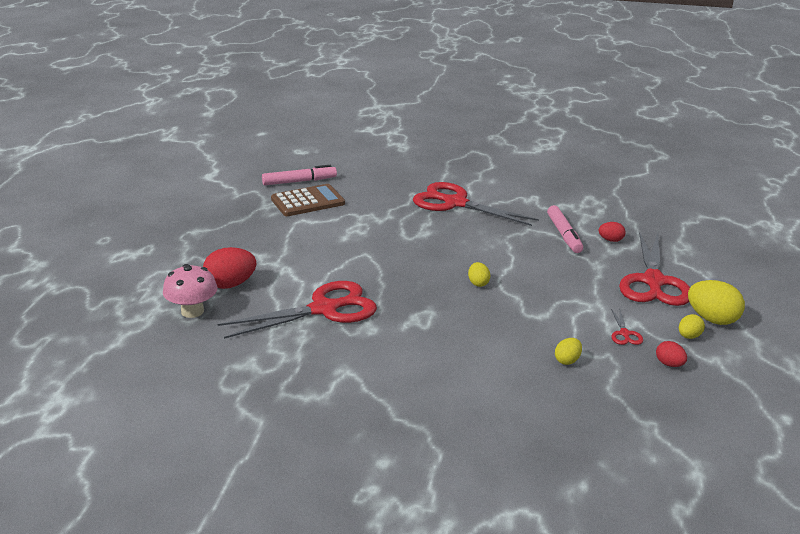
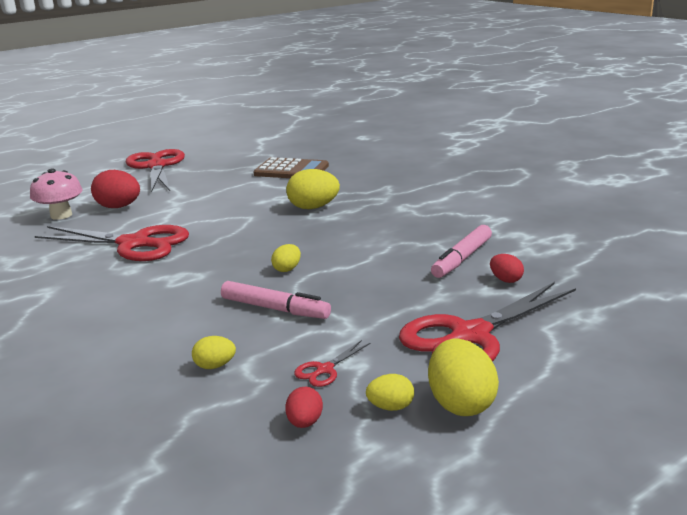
camera: 45 degrees right, 5 degrees down
(299, 181) = (316, 156): pink marker -> pink marker (275, 309)
(396, 229) = (313, 207): none -> yellow egg
(455, 203) = (409, 203): red scissors -> red scissors (156, 166)

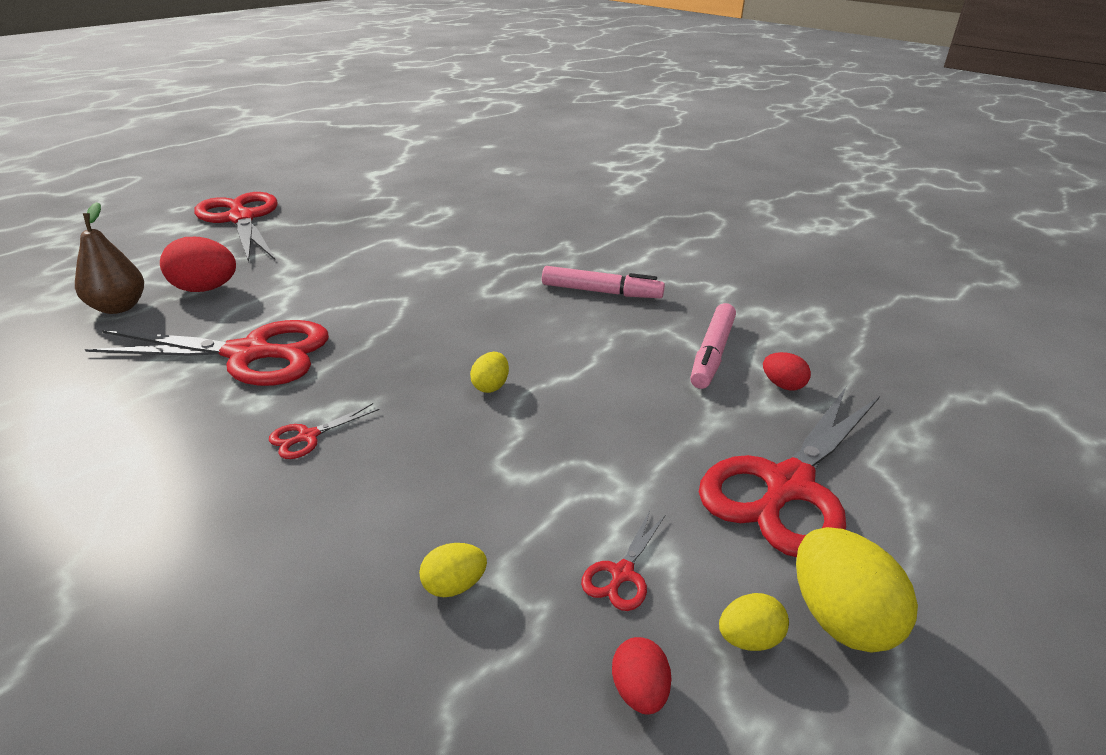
camera: 15 degrees left, 10 degrees up
(61, 215) = (119, 307): pink mushroom -> brown pear
(155, 289) = (308, 436): none -> red scissors
(275, 309) = (502, 461): pink marker -> pink marker (601, 292)
(291, 170) = (431, 221): brown calculator -> none
(313, 207) = (484, 279): yellow egg -> none

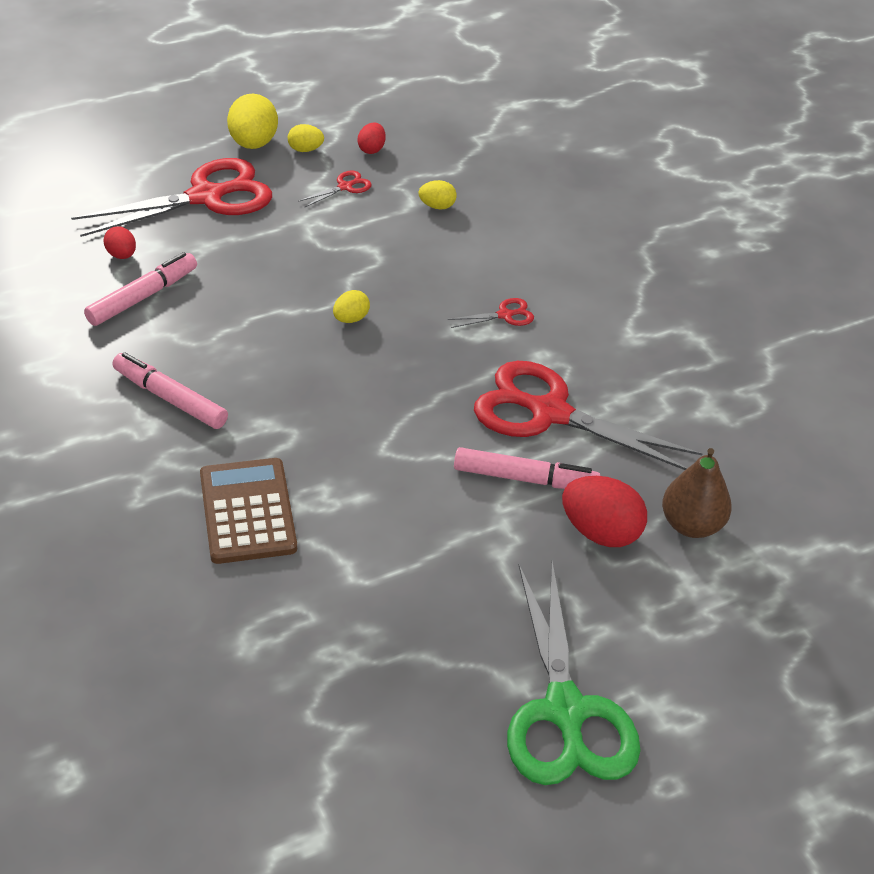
camera: 160 degrees left, 10 degrees up
(241, 218) = (565, 711): red scissors -> green scissors
(273, 306) = (525, 478): none -> pink marker
(487, 251) = (247, 511): none -> brown calculator

